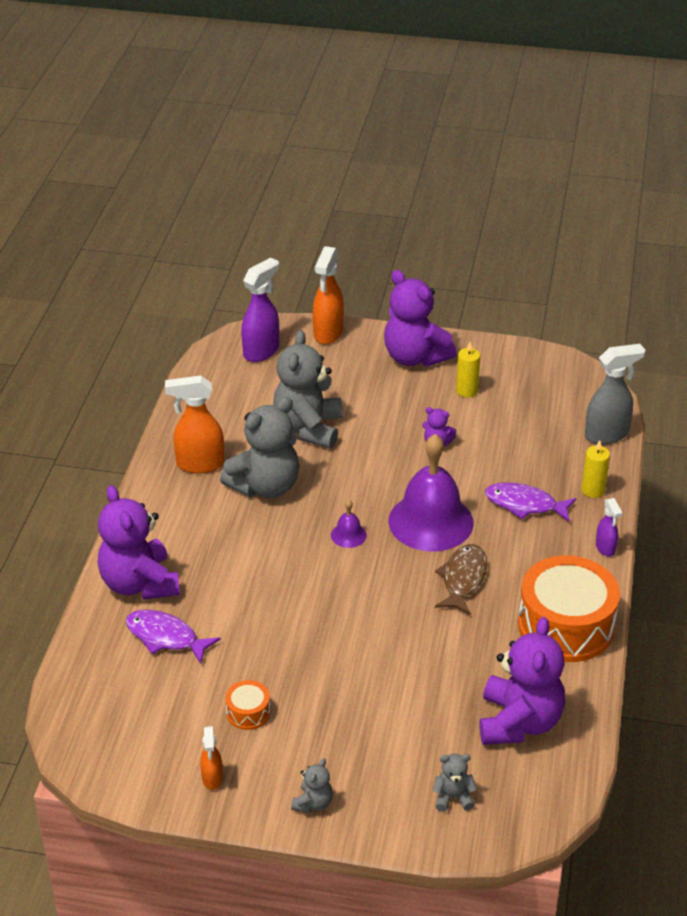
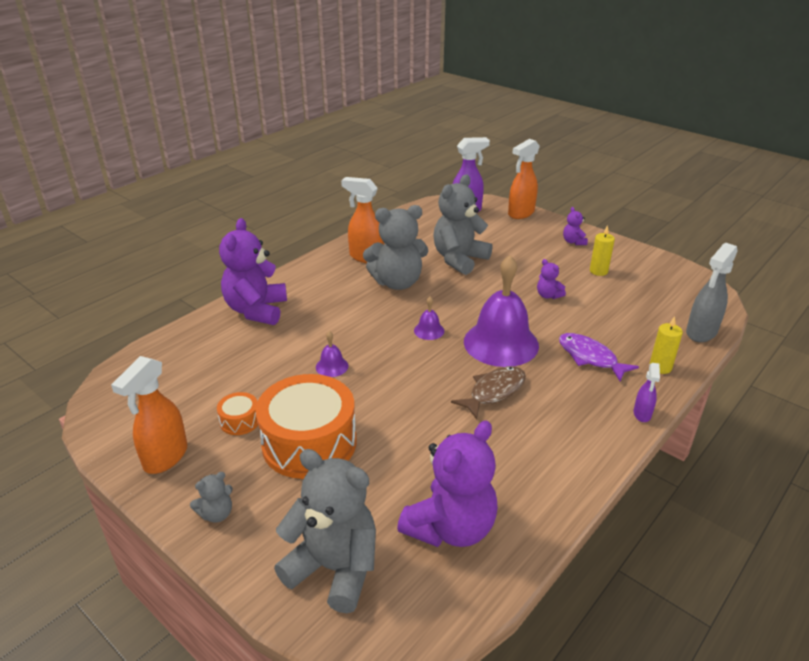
camera: 30 degrees right, 5 degrees down
(165, 637) = (238, 348): purple fish -> none
(212, 778) = (165, 458): orange spray bottle -> orange spray bottle, size x1.81
(285, 617) = (332, 366): none -> purple bell
(415, 357) = (573, 242): purple teddy bear -> purple teddy bear, size x0.45
(453, 797) = (334, 568): grey teddy bear -> grey teddy bear, size x2.24
(566, 626) = (558, 462): orange drum -> orange drum (309, 443)
(607, 435) = (701, 333): grey spray bottle -> grey spray bottle turned 120 degrees clockwise

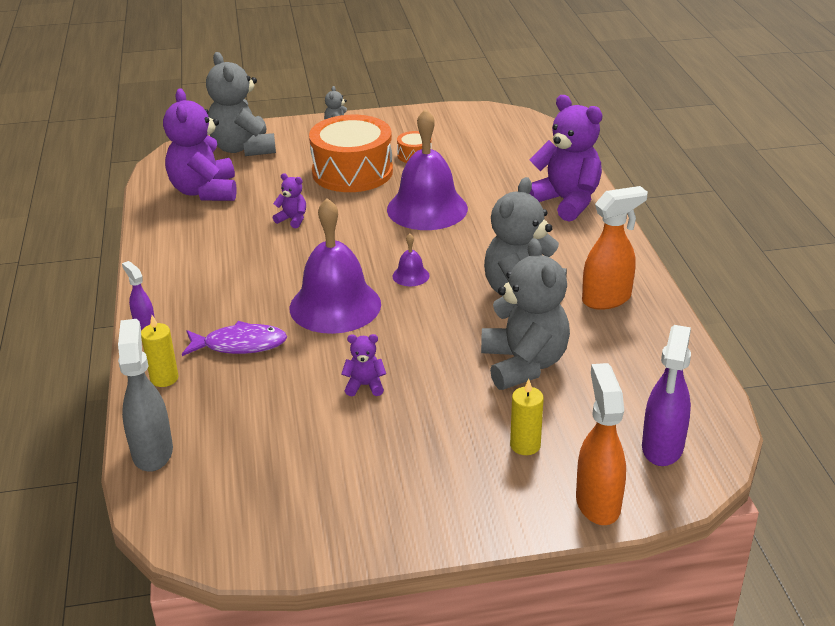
camera: 130 degrees right, 0 degrees up
(165, 458) = (414, 124): orange spray bottle -> none
(332, 366) = (427, 209): purple bell -> purple bell, size x2.39
(334, 568) = (243, 148): grey teddy bear -> grey teddy bear turned 90 degrees clockwise
(494, 392) = (283, 267): brown fish -> none
(573, 242) = (452, 498): purple teddy bear -> purple teddy bear (292, 219)
(598, 271) = (357, 465): yellow candle -> yellow candle (525, 445)

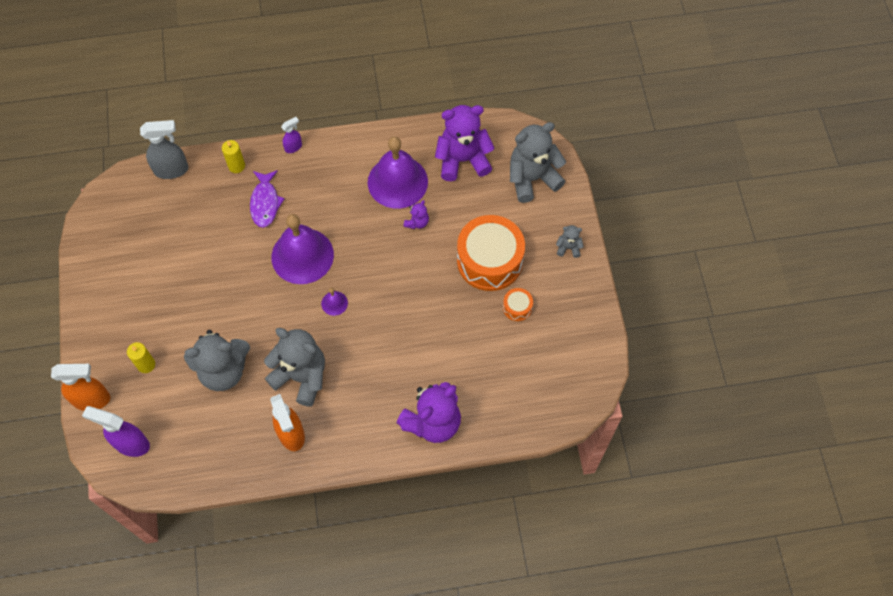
camera: 90 degrees right, 30 degrees up
(365, 385) = (214, 276): purple teddy bear -> none
(427, 209) = (427, 316): purple bell -> purple bell (397, 182)

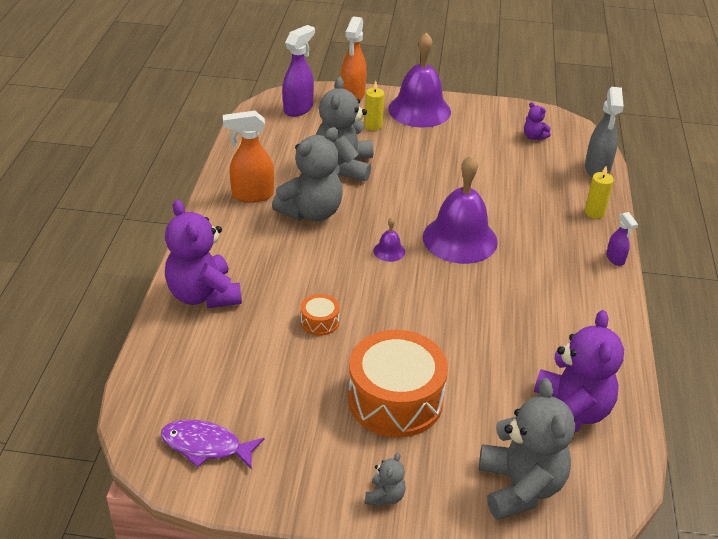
camera: 105 degrees right, 25 degrees down
(265, 203) = (539, 224): purple fish -> purple fish (206, 446)
(397, 182) = (545, 338): purple bell -> purple bell (419, 110)
(417, 222) = (477, 342): purple teddy bear -> purple teddy bear (534, 137)
(517, 307) = (313, 409): orange drum -> orange drum (319, 322)

